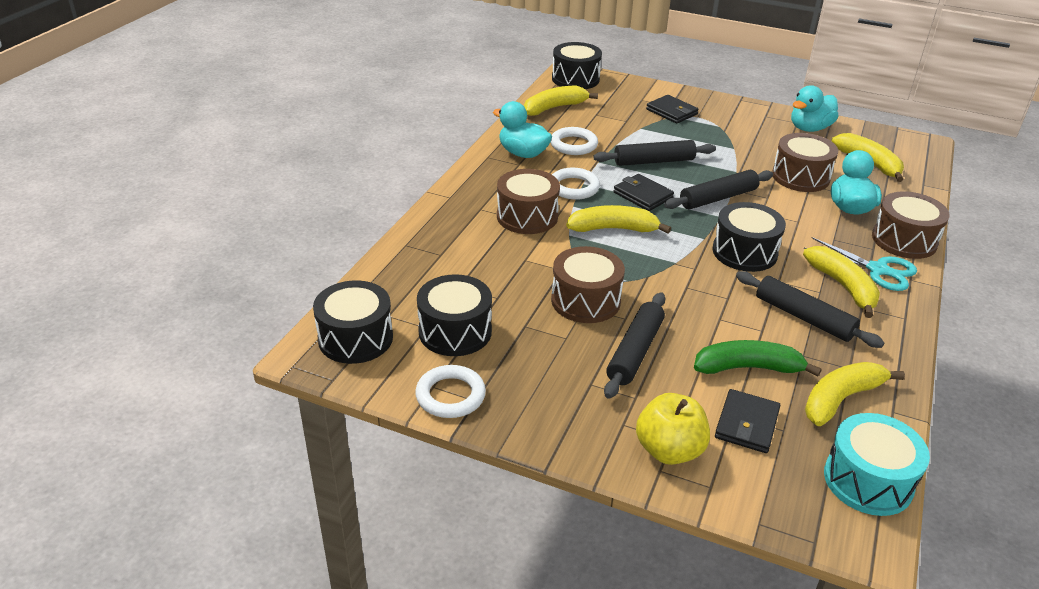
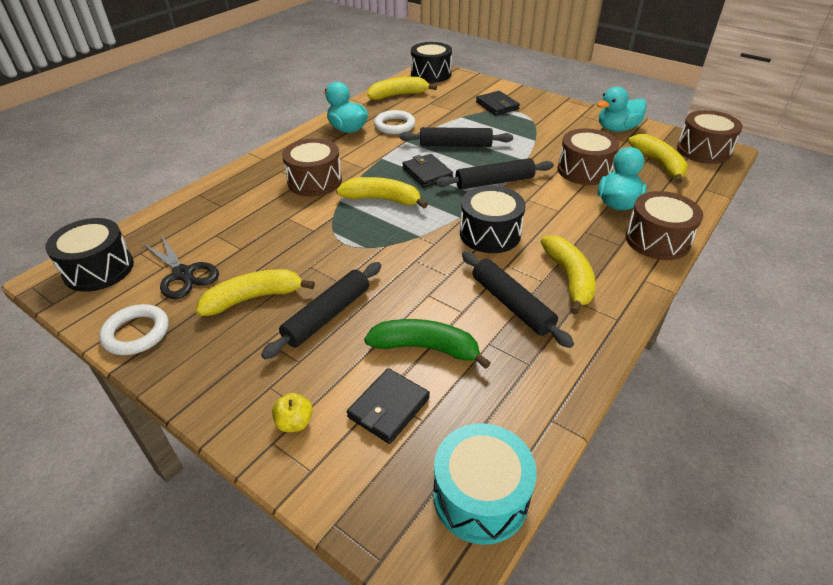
camera: 15 degrees right, 5 degrees up
(455, 331) = (183, 274): black drum -> black scissors
(573, 187) = (371, 161): white ring -> none
(585, 301) = (314, 261): brown drum -> brown drum (703, 150)
(669, 450) = (295, 422): yellow apple -> yellow apple, size x0.54
(840, 399) = (502, 396): yellow banana -> yellow banana (253, 298)
(878, 270) = (614, 266): turquoise scissors -> none

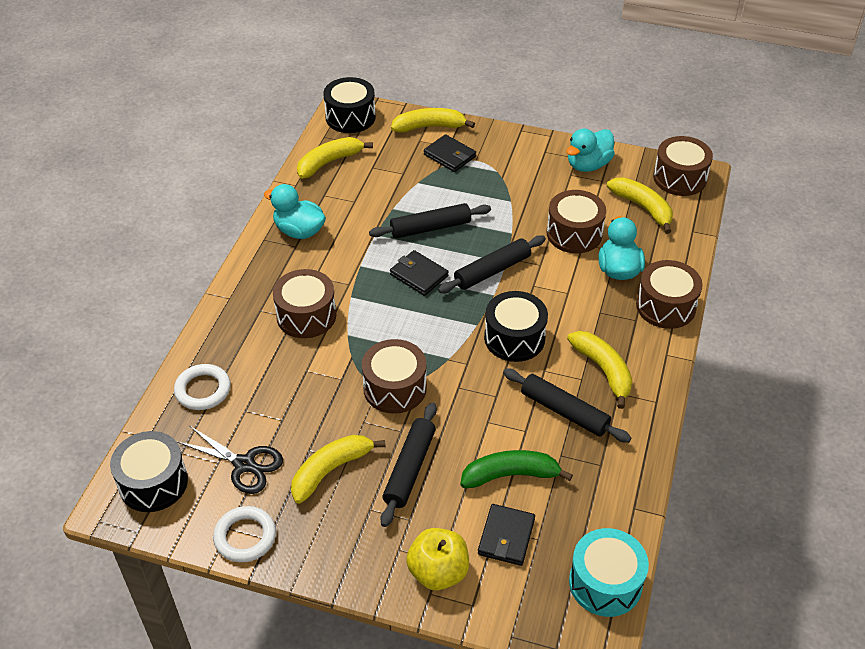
camera: 20 degrees left, 5 degrees up
(295, 422) = (438, 572): yellow apple -> yellow apple, size x1.86
(355, 247) = (395, 388): none -> brown drum
(382, 199) = (390, 322): yellow banana -> yellow banana (429, 127)
(394, 126) = (350, 213): white ring -> white ring (203, 390)

